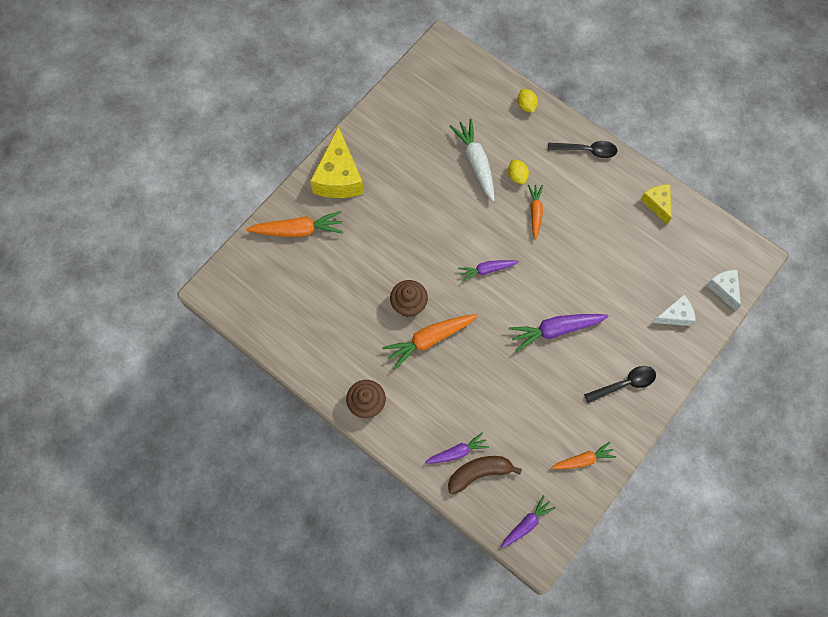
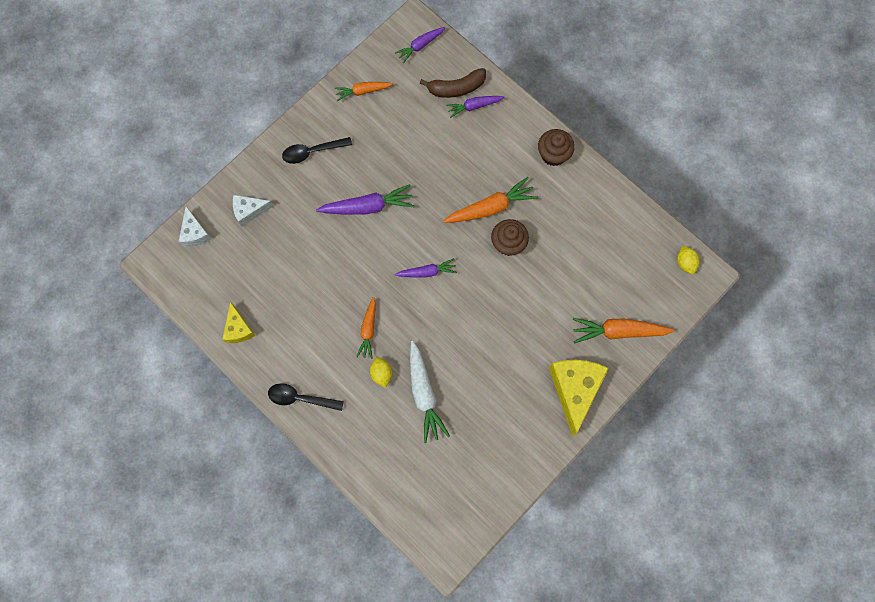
camera: 175 degrees left, 5 degrees up
(526, 106) = (358, 461): yellow lemon -> yellow lemon (685, 263)

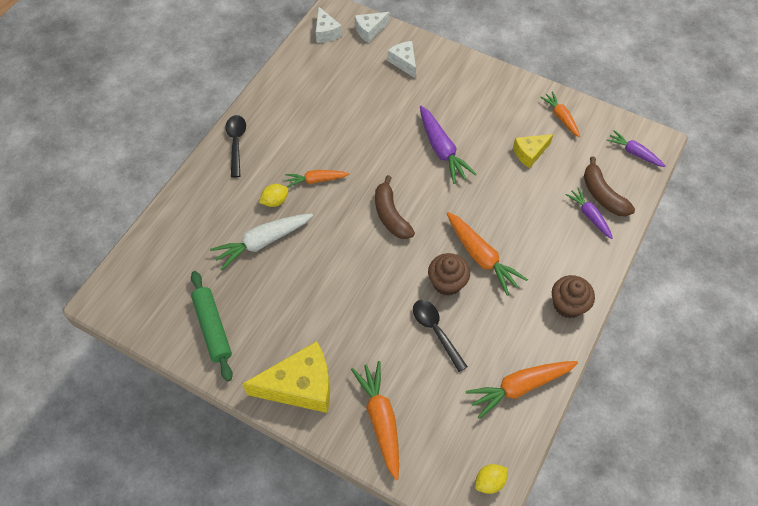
camera: 75 degrees right, 15 degrees down
(181, 277) = (326, 32): none -> white cheese
(238, 329) = (290, 82): yellow cheese -> yellow cheese (529, 153)
(312, 152) = (480, 93): black spoon -> black spoon (436, 331)
(426, 272) = (390, 215): purple carrot -> brown banana
(501, 455) = (213, 328): none -> green rolling pin
(615, 215) = (520, 387): none -> orange carrot

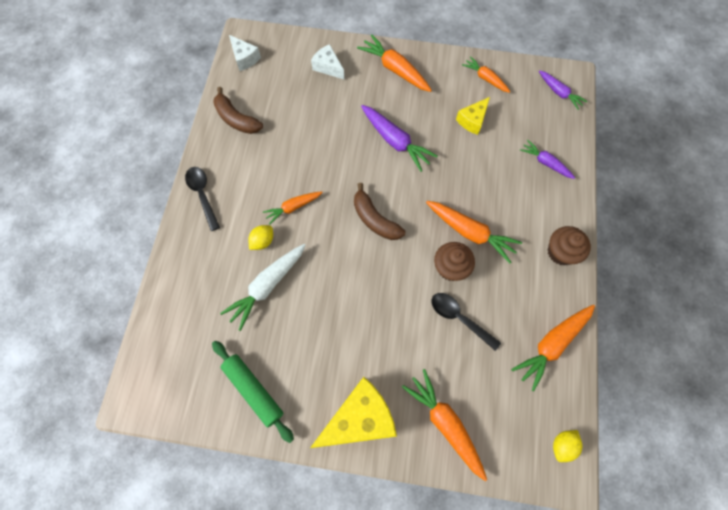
camera: 20 degrees left, 10 degrees up
(370, 31) = (285, 45): white cheese -> none
(470, 83) = (395, 70): none -> orange carrot
(602, 195) = (548, 140): brown banana -> brown banana (236, 119)
(634, 153) = (559, 92): purple carrot -> purple carrot turned 150 degrees counterclockwise

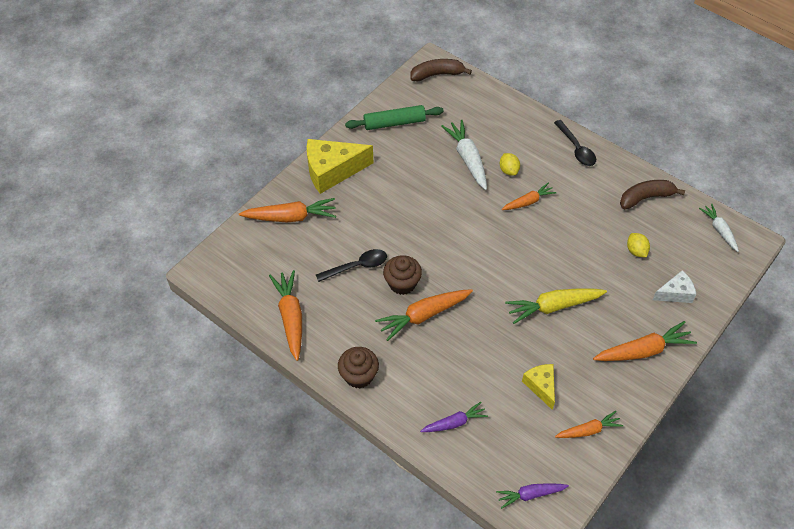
camera: 120 degrees right, 15 degrees down
(203, 195) = (576, 148): black spoon -> black spoon turned 60 degrees clockwise
(245, 58) = (719, 230): white cheese -> white carrot
(293, 207) = (528, 202): orange carrot -> orange carrot turned 60 degrees clockwise
(359, 418) = (332, 171): yellow cheese -> yellow cheese turned 75 degrees clockwise
(374, 219) = (481, 252): brown banana -> brown banana (437, 74)
(395, 141) = (554, 306): purple carrot -> yellow carrot
(562, 445) = (220, 279): yellow lemon -> yellow lemon (636, 251)

